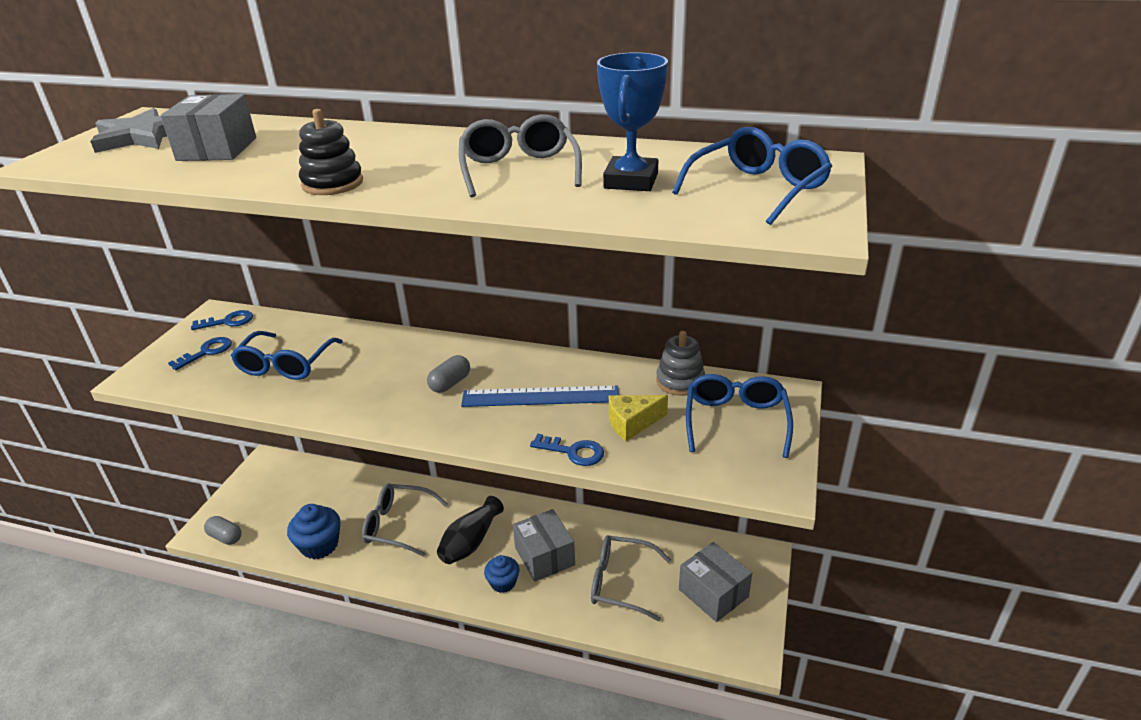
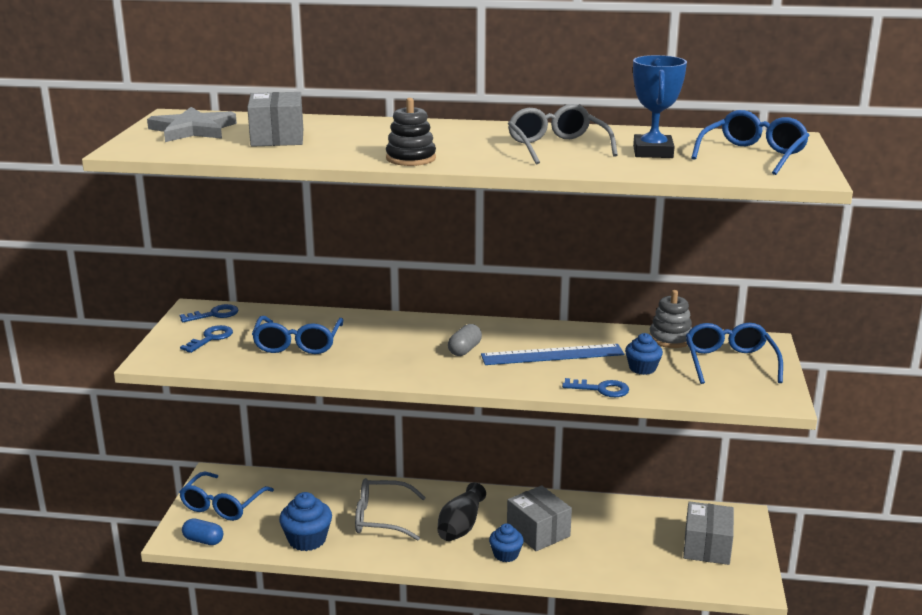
camera: 10 degrees left, 10 degrees down
(225, 537) = (203, 540): grey capsule -> blue capsule
(259, 496) = (222, 505): none -> blue glasses
(620, 582) = (618, 546): grey glasses -> none
(632, 423) = (642, 368): yellow cheese -> blue cupcake
(713, 593) = (707, 547): grey box -> grey box turned 60 degrees clockwise

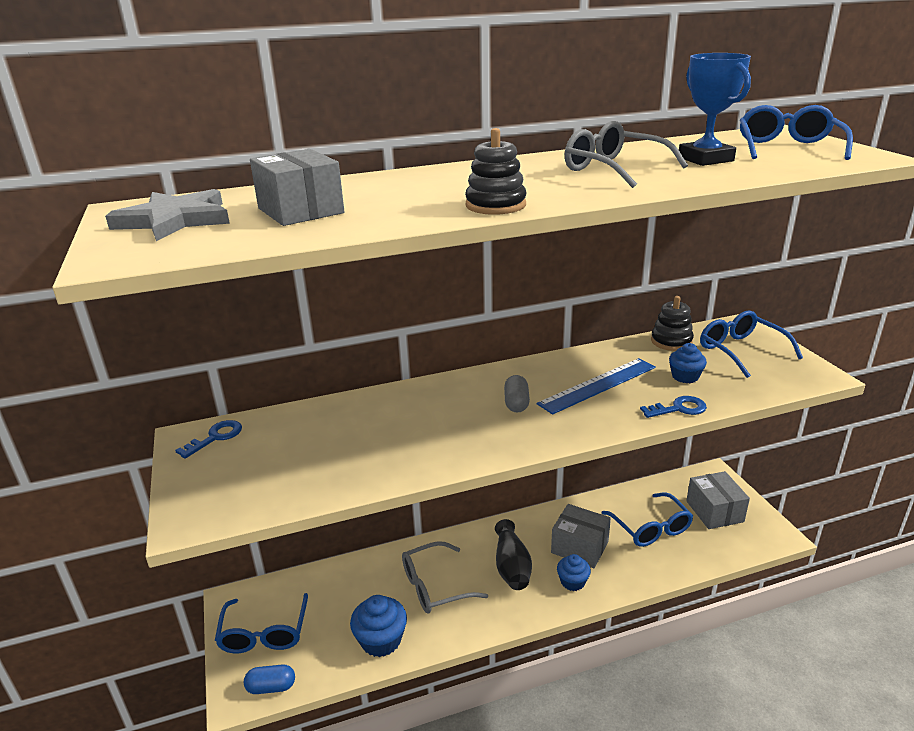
camera: 25 degrees left, 5 degrees up
(211, 338) = (236, 469): blue key -> none
(297, 344) = (343, 447): blue glasses -> blue glasses (651, 528)
(670, 338) = (671, 341): grey stacking toy -> black stacking toy

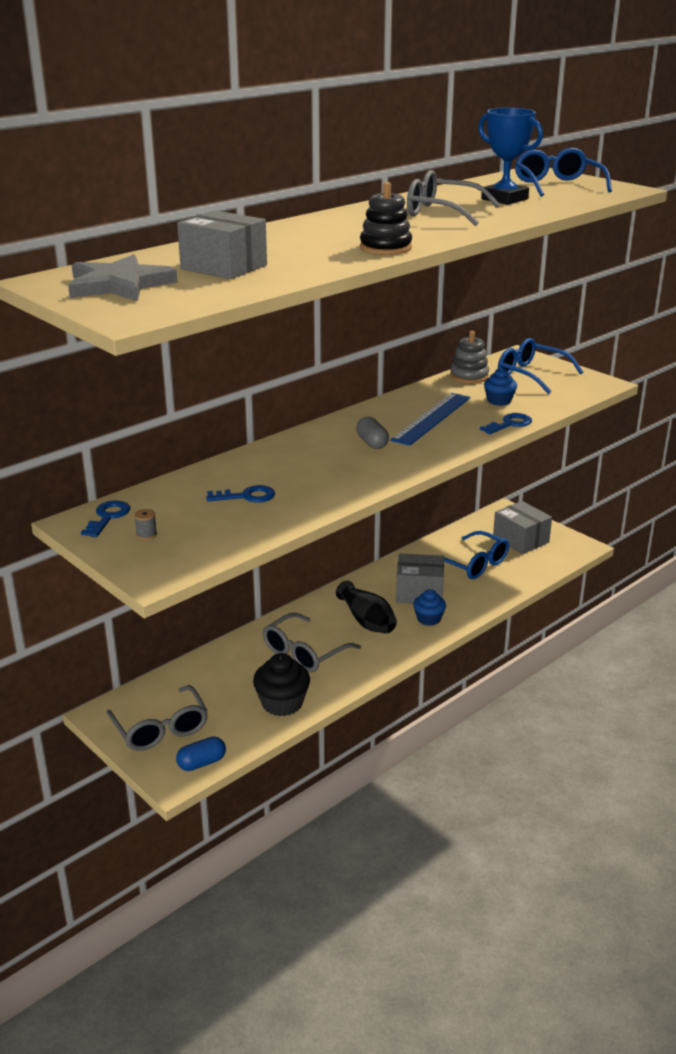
camera: 25 degrees left, 0 degrees up
(227, 466) = (146, 535): none -> grey spool
(264, 633) = (161, 729): blue glasses -> grey glasses
(350, 442) = (246, 496): none -> blue key
(381, 640) = (282, 703): blue cupcake -> black cupcake
(671, 341) = (469, 376): black stacking toy -> grey stacking toy

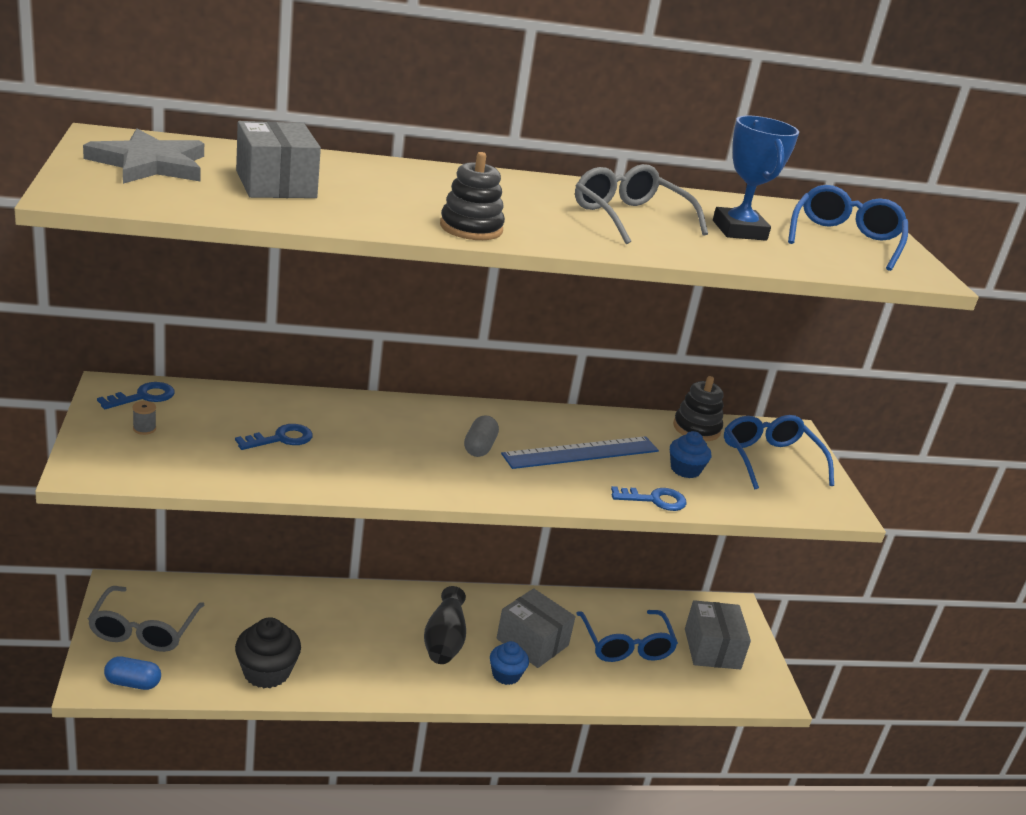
camera: 30 degrees right, 0 degrees up
(246, 496) = (281, 439): blue key -> blue key turned 60 degrees counterclockwise
(304, 653) = (348, 636): grey glasses -> none
(469, 376) = (696, 428): grey stacking toy -> black stacking toy

